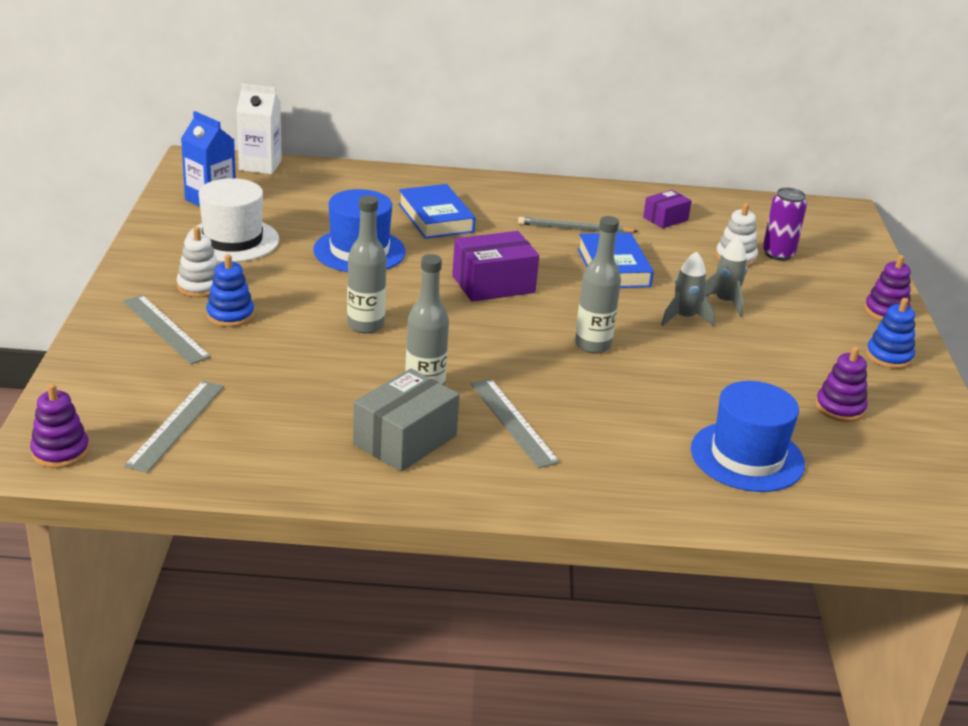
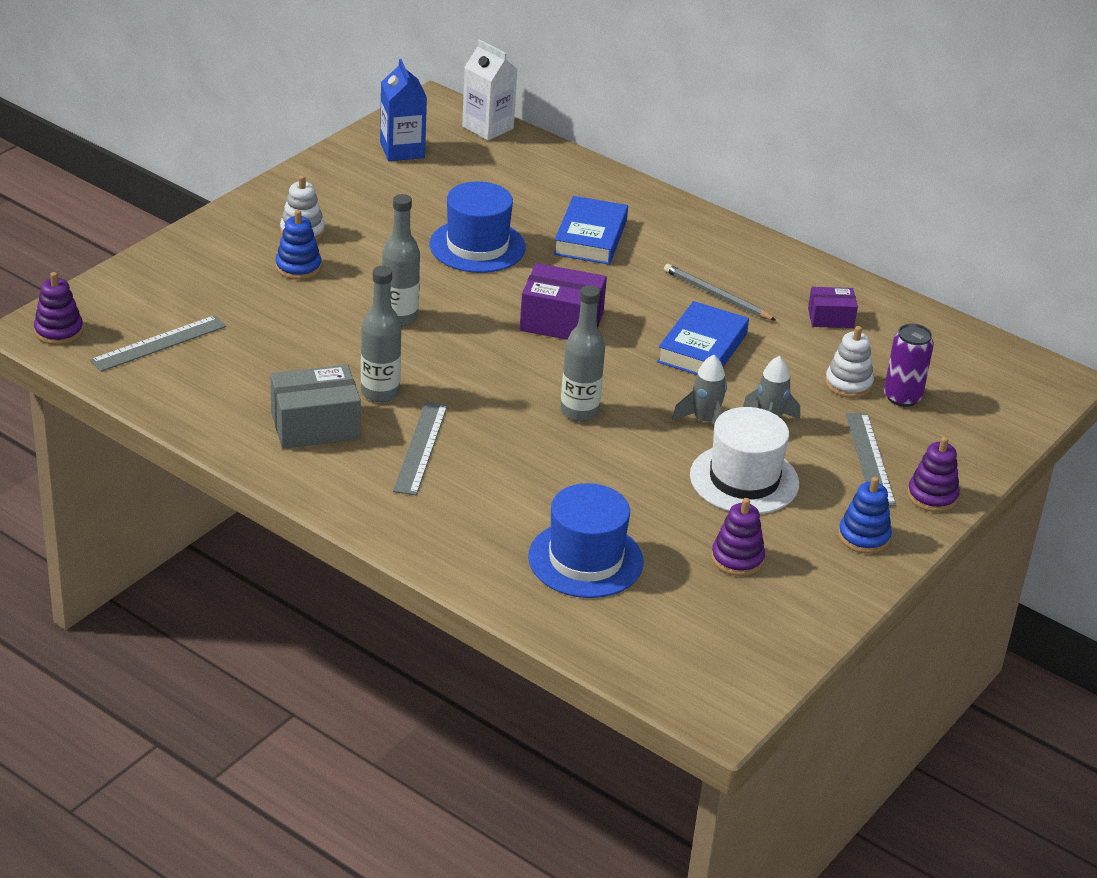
camera: 35 degrees right, 5 degrees up
(165, 329) = (234, 260): grey ruler -> grey ruler (869, 459)
(232, 240) = (377, 197): white hat -> white hat (744, 479)

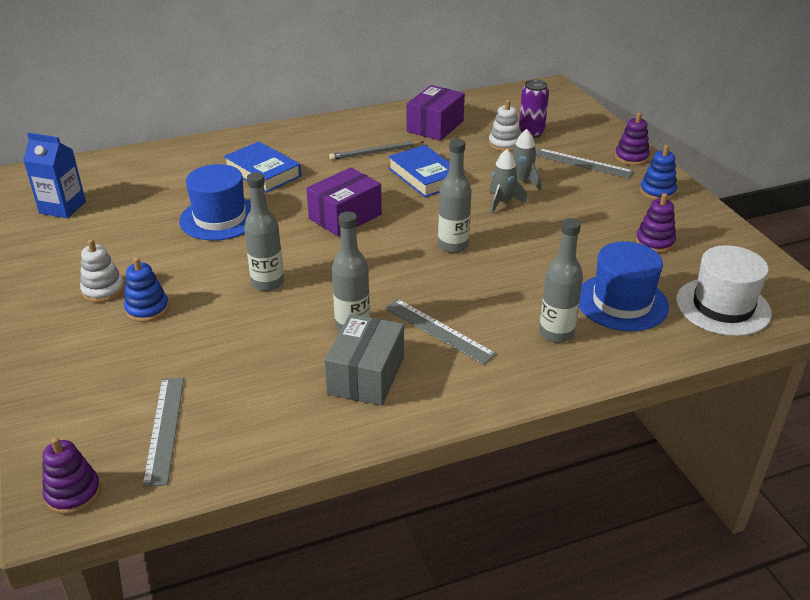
camera: 55 degrees left, 0 degrees up
(486, 526) = (556, 333): none -> grey bottle
(488, 127) = (87, 165): white carton -> none
(744, 479) = (574, 211): white hat -> white hat (723, 306)
(830, 318) = (435, 126): purple box -> purple box, size x1.70

